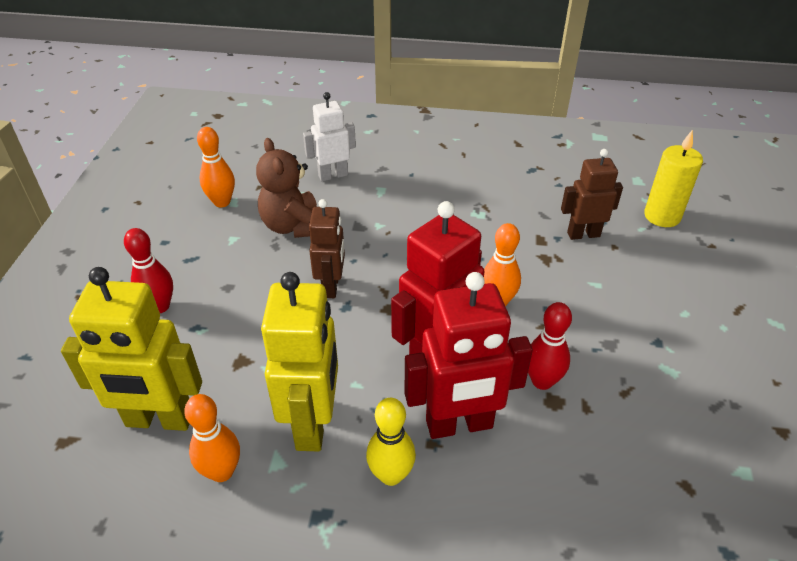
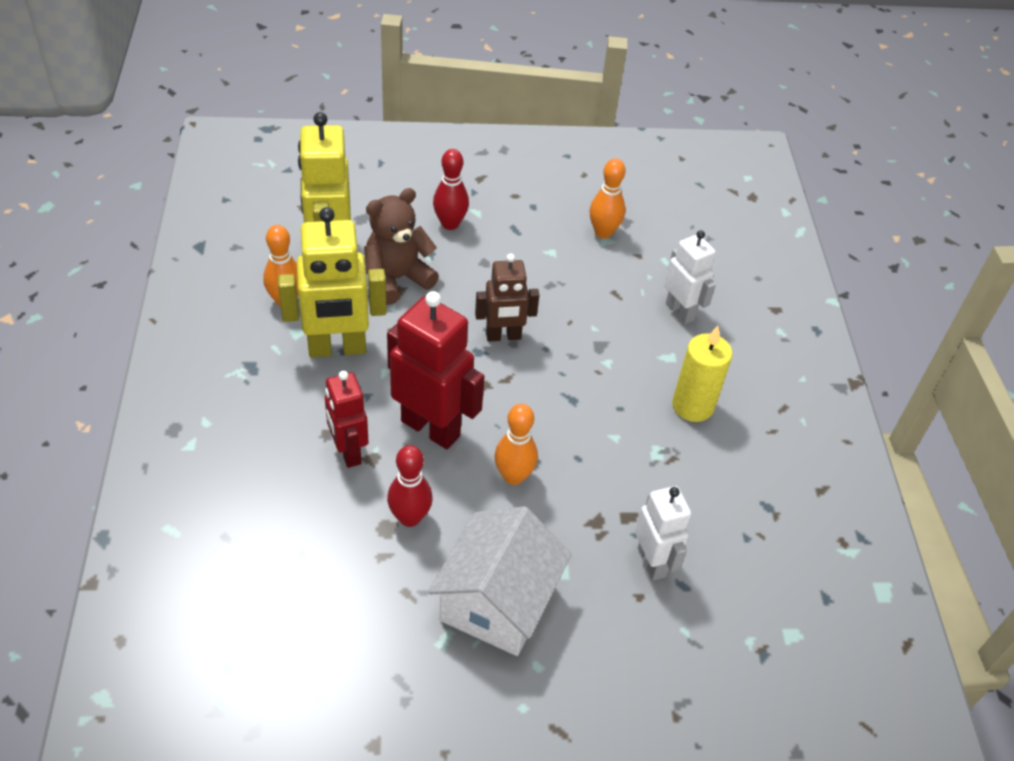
camera: 75 degrees right, 5 degrees up
(293, 226) = (583, 293): brown teddy bear -> brown teddy bear (397, 279)
(391, 475) = (291, 407): yellow bowling pin -> none
(459, 425) = (348, 452): red robot -> red robot, size x0.62
(583, 234) = (652, 562): brown robot -> white robot
(628, 330) = (497, 602): none -> white house
(662, 216) = (719, 658): yellow candle -> yellow candle (692, 406)

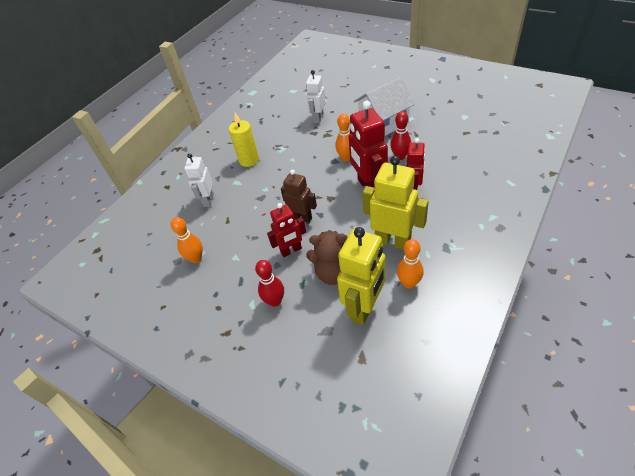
camera: 135 degrees left, 0 degrees up
(479, 286) = (291, 250): none -> red robot

